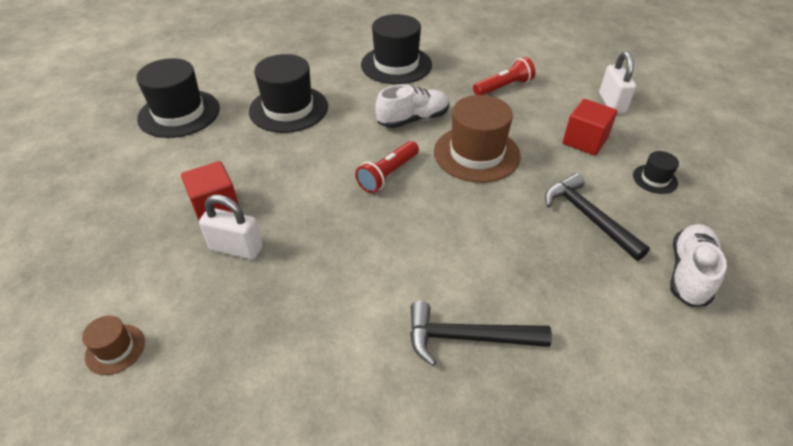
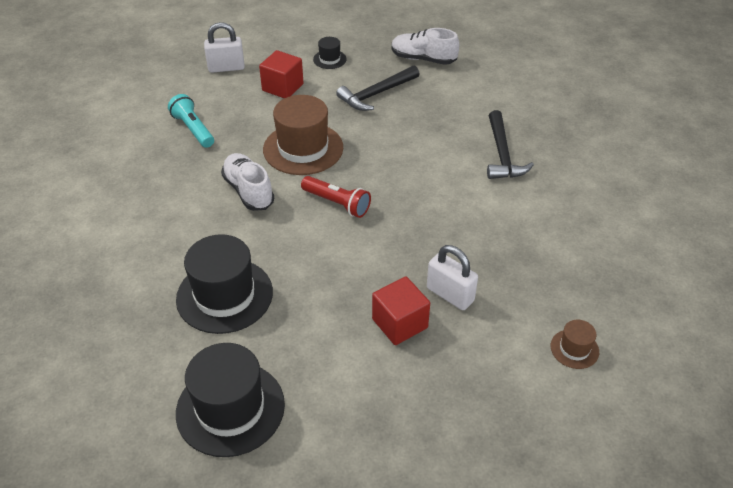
camera: 95 degrees left, 0 degrees up
(236, 248) = (450, 294): white padlock -> white padlock turned 60 degrees counterclockwise
(396, 65) = (136, 210): black hat -> none
(504, 87) = (193, 129): red flashlight -> turquoise flashlight

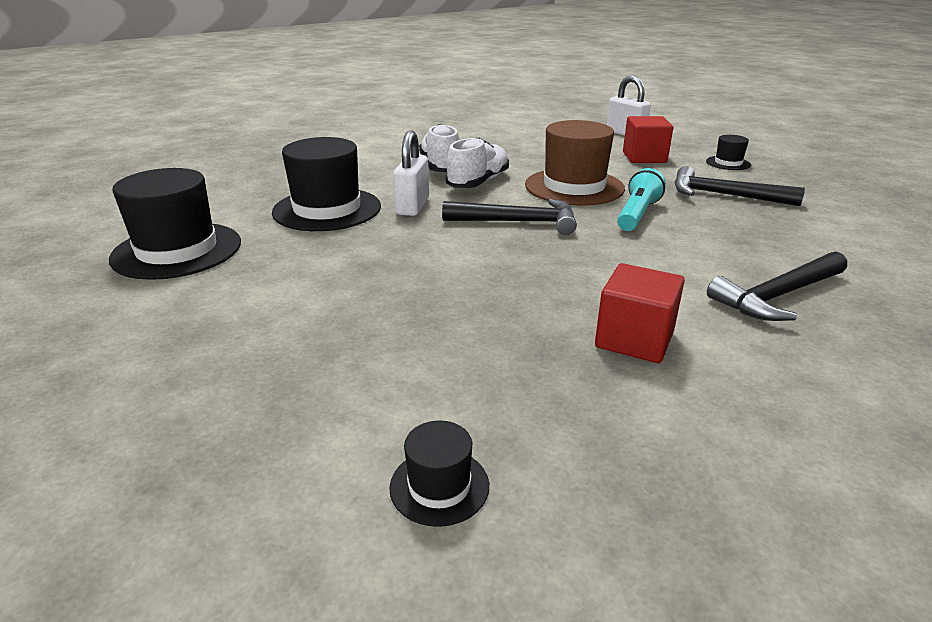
camera: 60 degrees right, 15 degrees down
(193, 129) = (525, 145): turquoise flashlight -> turquoise flashlight (637, 214)
(337, 203) = (518, 222): red flashlight -> black hammer
(399, 323) = (364, 307): red cube -> red cube (634, 339)
(423, 59) = (840, 202): white shoe -> white shoe (441, 166)
(450, 294) = (448, 328): white padlock -> white padlock (413, 206)
(574, 349) = (439, 486): brown hat -> black hat

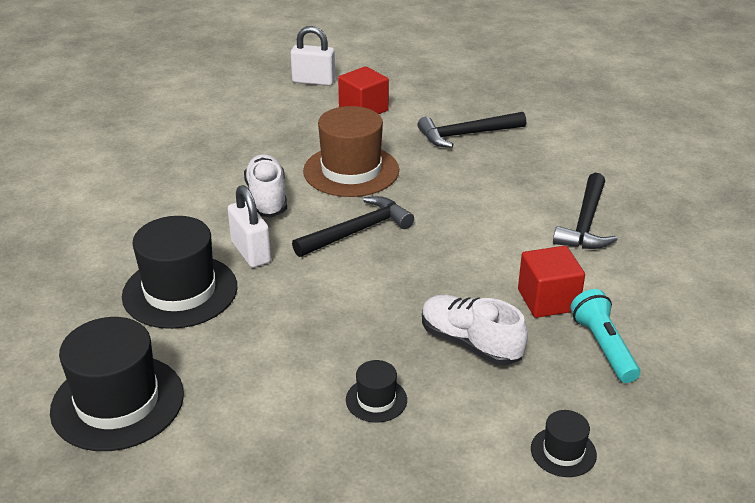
camera: 40 degrees left, 5 degrees up
(441, 166) = (206, 192): white shoe -> white shoe (470, 343)
(637, 214) = (431, 183): turquoise flashlight -> turquoise flashlight (603, 346)
(728, 163) = (432, 93): black hat -> black hat (376, 400)

